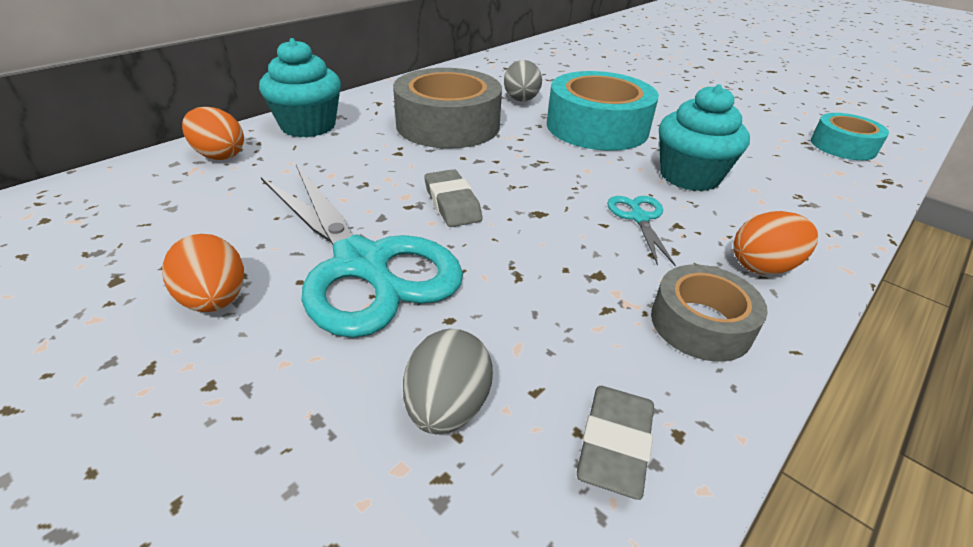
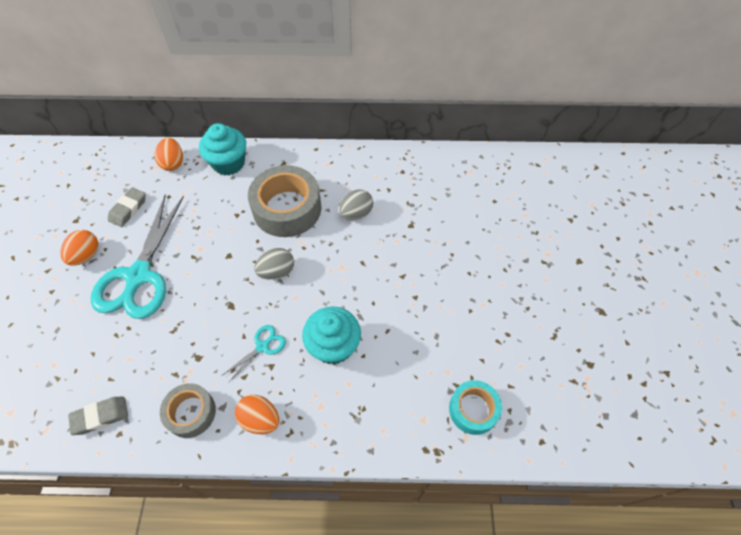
camera: 50 degrees right, 20 degrees up
(447, 407) = (85, 359): grey egg -> grey egg (277, 272)
(452, 203) = (208, 269): grey eraser -> grey eraser (128, 209)
(597, 127) = (356, 270): turquoise tape -> none

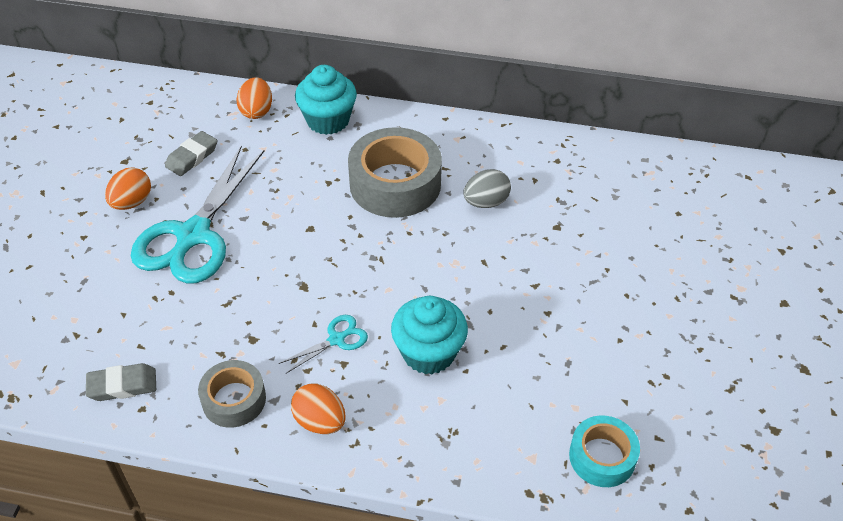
camera: 10 degrees right, 10 degrees down
(277, 272) = (369, 256): grey egg -> none

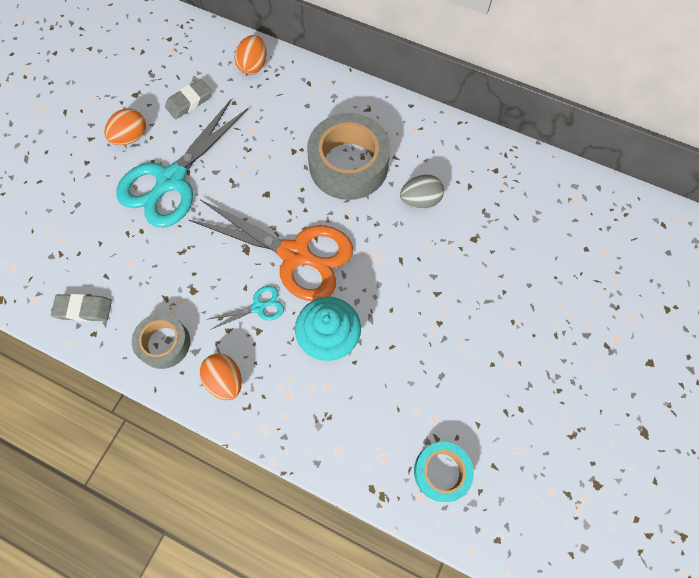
camera: 15 degrees right, 20 degrees up
(328, 120) = (310, 87): turquoise cupcake -> none
(363, 280) = (296, 254): none -> orange scissors

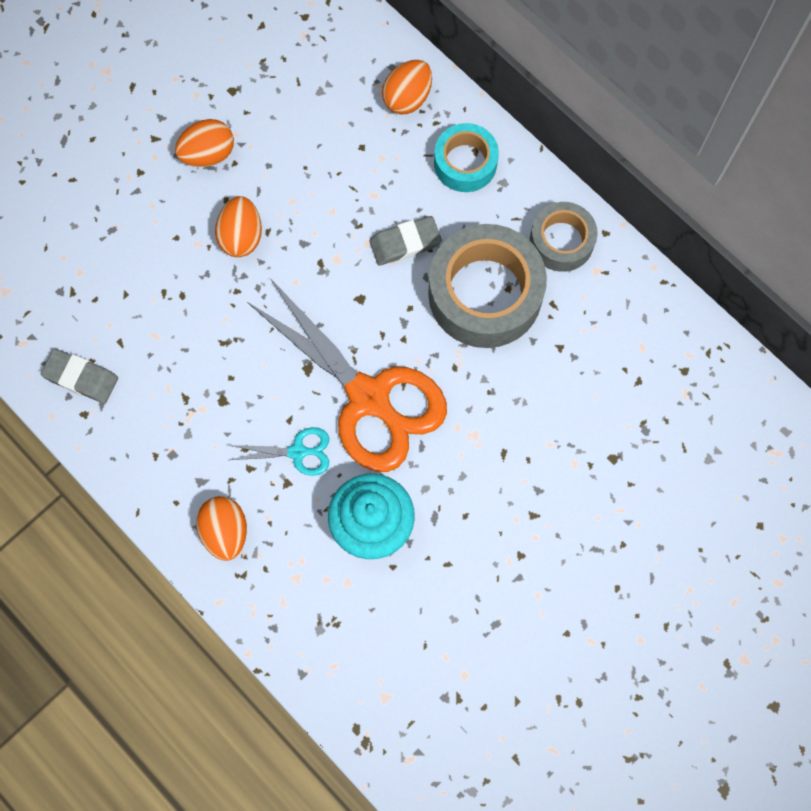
camera: 20 degrees right, 5 degrees up
(164, 343) = (166, 457): grey tape -> grey tape (561, 241)
(171, 180) = (241, 236): turquoise scissors -> orange egg
(189, 102) = (301, 126): grey eraser -> grey eraser (405, 243)
(420, 200) = (562, 379): grey egg -> none
(441, 472) = (448, 741): turquoise tape -> turquoise tape (465, 163)

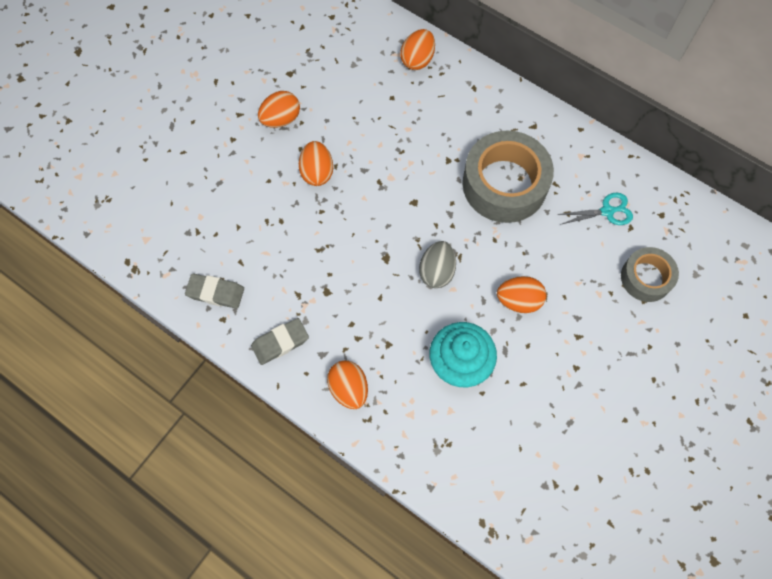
camera: 10 degrees left, 5 degrees down
(298, 452) = (392, 320): turquoise scissors -> turquoise scissors (607, 211)
(369, 398) = (436, 271): orange scissors -> grey egg
(405, 243) = (438, 158): grey eraser -> grey eraser (280, 342)
(465, 163) = (469, 97): turquoise tape -> none
(467, 455) = (519, 300): none -> orange egg
(561, 241) = (550, 139): grey tape -> grey tape (646, 278)

